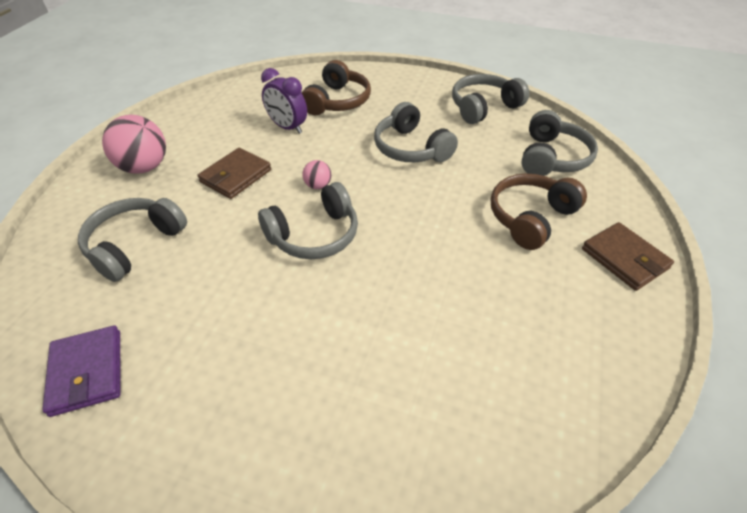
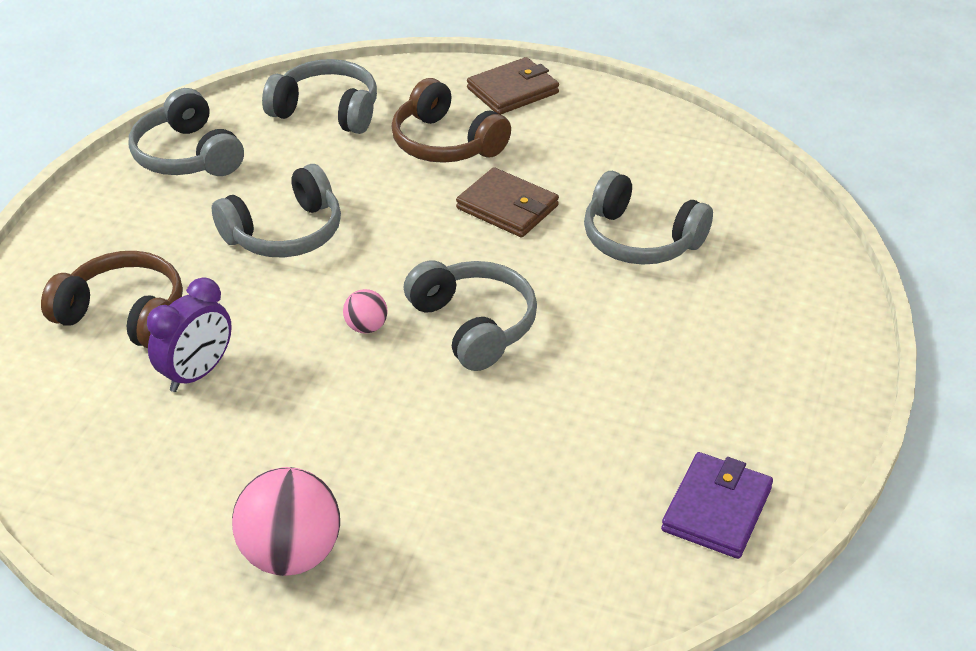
camera: 90 degrees left, 5 degrees down
(87, 372) = (716, 509): purple wallet -> purple wallet turned 45 degrees counterclockwise
(135, 245) = (493, 518): grey headphones -> grey headphones (640, 239)
(236, 176) = (332, 424): brown wallet -> brown wallet (507, 207)

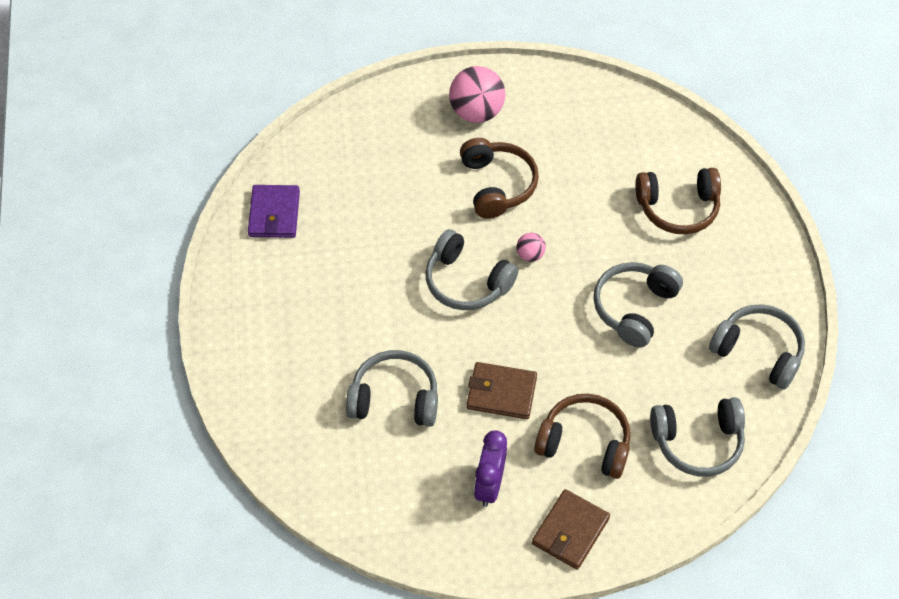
camera: 155 degrees right, 15 degrees up
(197, 373) = (602, 187): purple clock -> purple clock (489, 485)
(343, 429) = (497, 185): none -> brown headphones

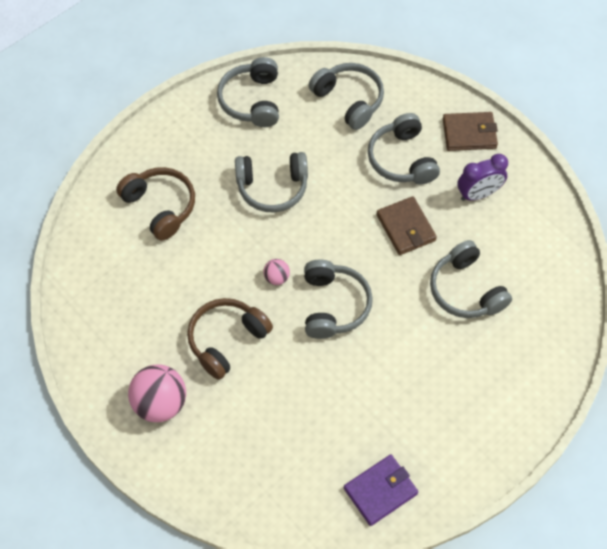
camera: 125 degrees left, 5 degrees up
(585, 443) = (402, 159): brown headphones -> grey headphones

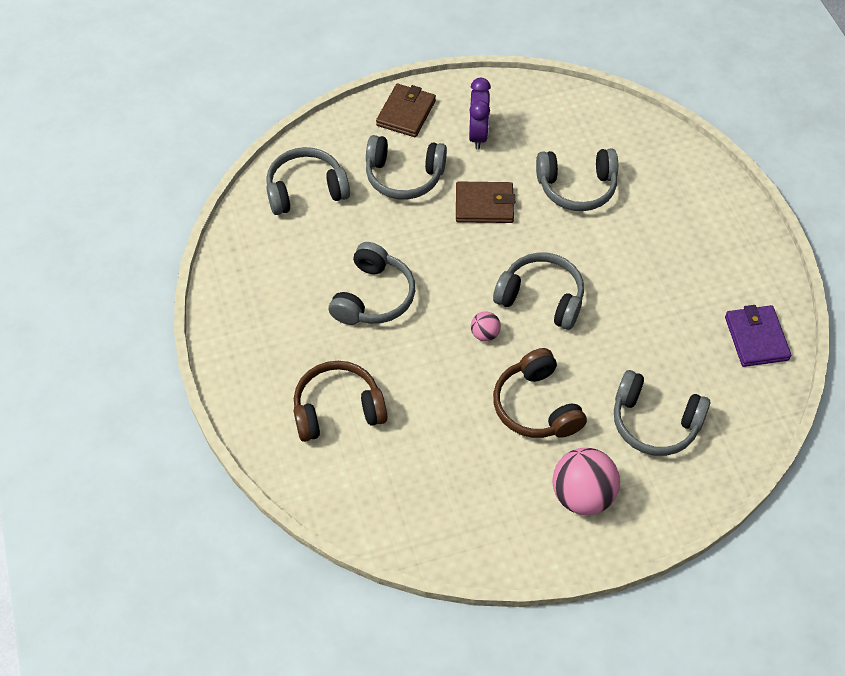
camera: 65 degrees left, 5 degrees down
(252, 101) = (252, 273): grey headphones -> grey headphones (654, 422)

